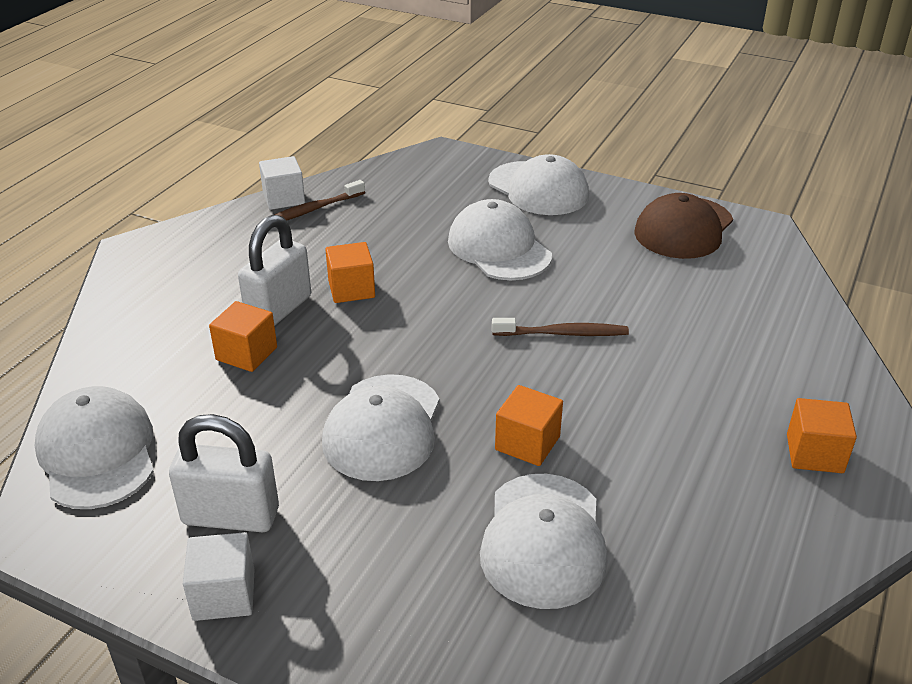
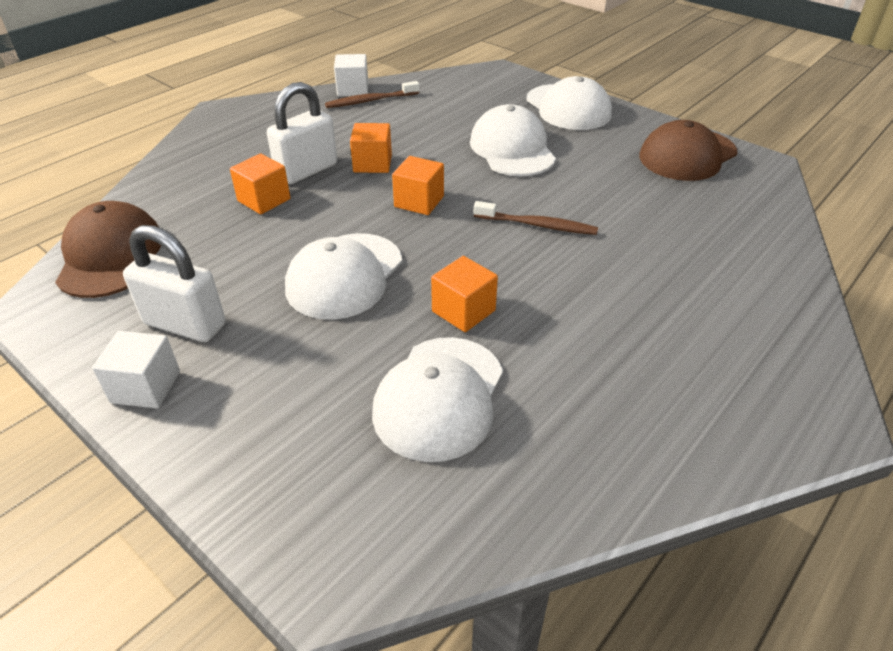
camera: 15 degrees right, 5 degrees up
(97, 453) = (110, 256): white cap -> brown cap
(814, 453) = (738, 370): orange cube -> orange cube (419, 201)

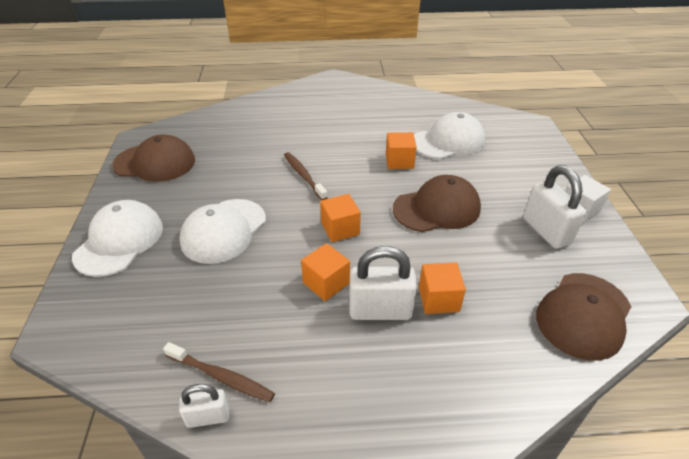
camera: 135 degrees left, 0 degrees up
(344, 276) = (437, 208): white cap -> brown cap
(353, 89) = (208, 417): white cube -> white padlock

